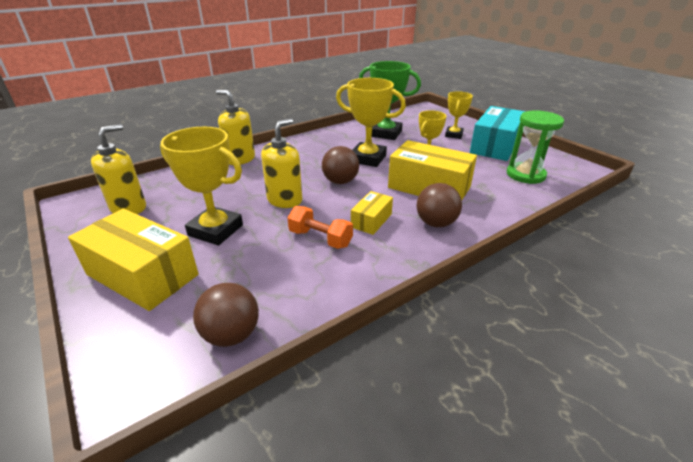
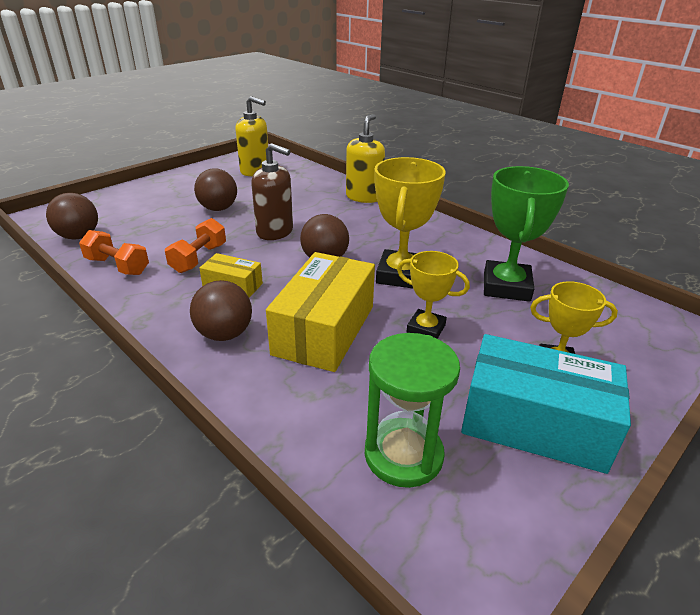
camera: 80 degrees right, 0 degrees up
(142, 274) = (160, 195): yellow box -> none
(215, 230) = (218, 209): yellow trophy -> brown ball
(285, 200) = (275, 232): yellow soap dispenser -> brown soap dispenser
(321, 289) = (117, 266): none -> orange dumbbell

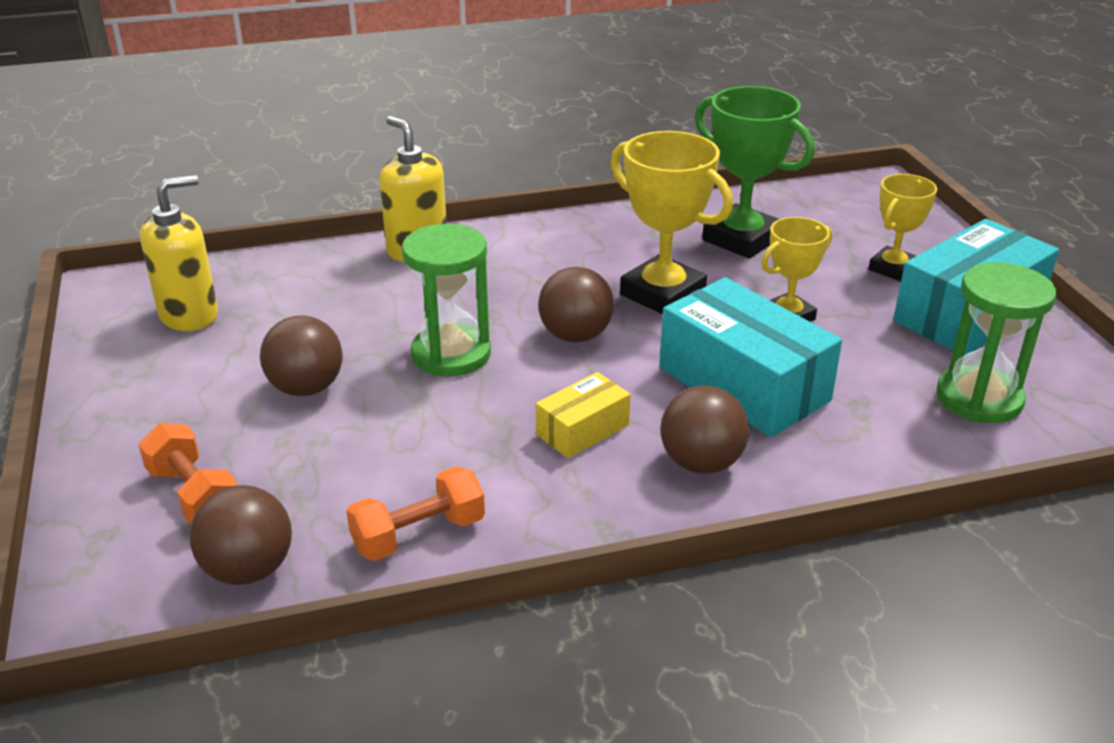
camera: 60 degrees left, 0 degrees up
(199, 258) = (470, 444): orange dumbbell -> orange dumbbell (194, 495)
(275, 232) = (451, 354): brown soap dispenser -> green hourglass
(324, 330) = (743, 384): yellow box -> turquoise box

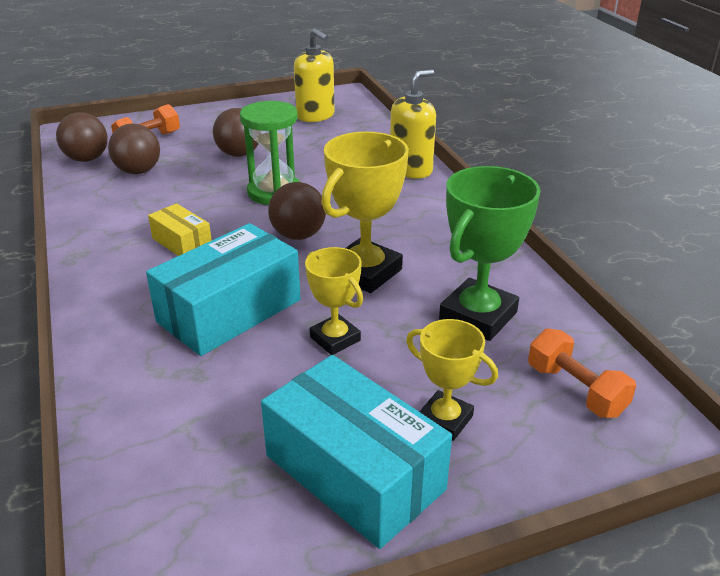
camera: 85 degrees right, 0 degrees up
(418, 534) = (96, 197): orange dumbbell -> orange dumbbell (575, 390)
(701, 463) = (133, 289): brown ball -> brown ball (138, 171)
(979, 398) = (192, 455): green hourglass -> none

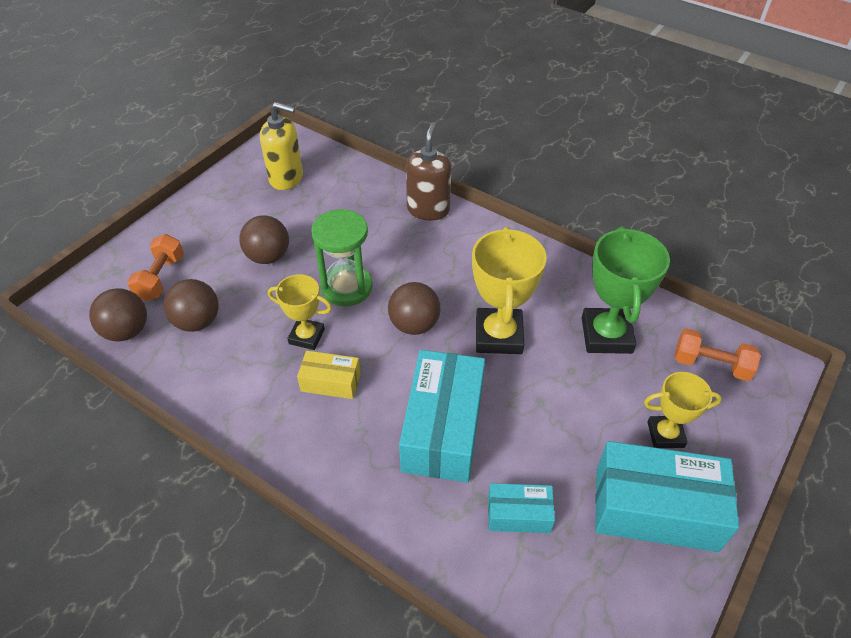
camera: 35 degrees left, 15 degrees up
(213, 402) = (518, 514): none -> turquoise box
(335, 339) = (539, 410): yellow trophy -> yellow trophy (306, 336)
(411, 170) = (428, 209): yellow soap dispenser -> brown soap dispenser

